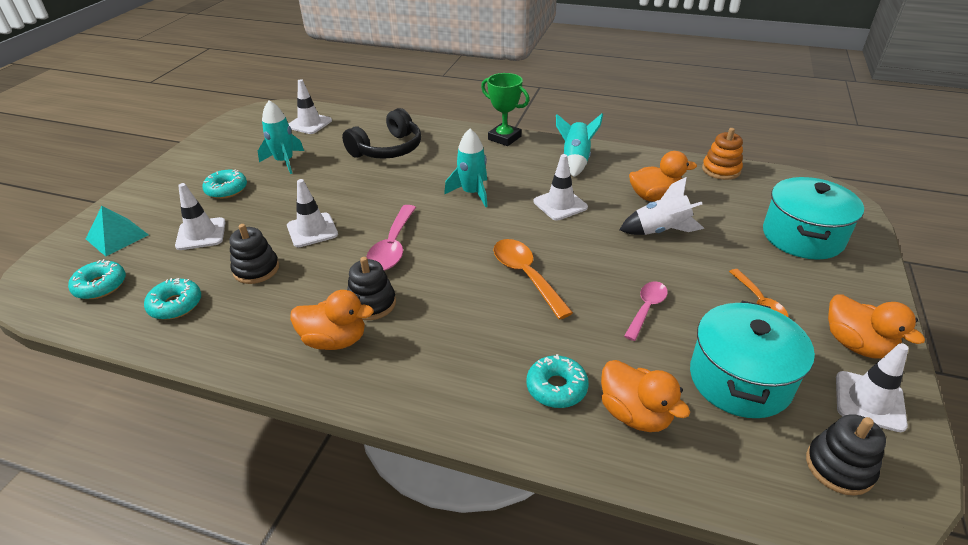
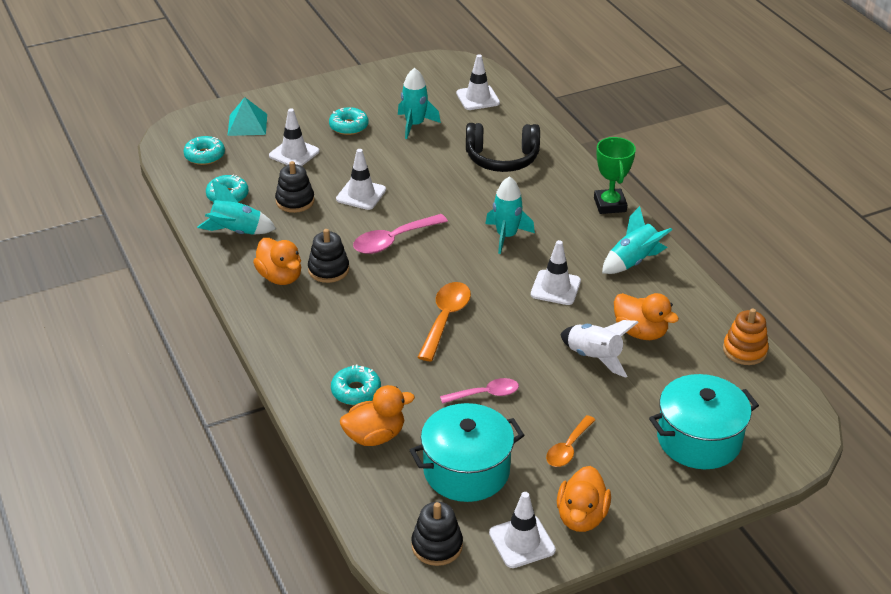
camera: 45 degrees right, 0 degrees up
(231, 331) = (236, 232): none -> turquoise rocket
(635, 414) = (375, 436): orange duck -> orange duck turned 120 degrees counterclockwise

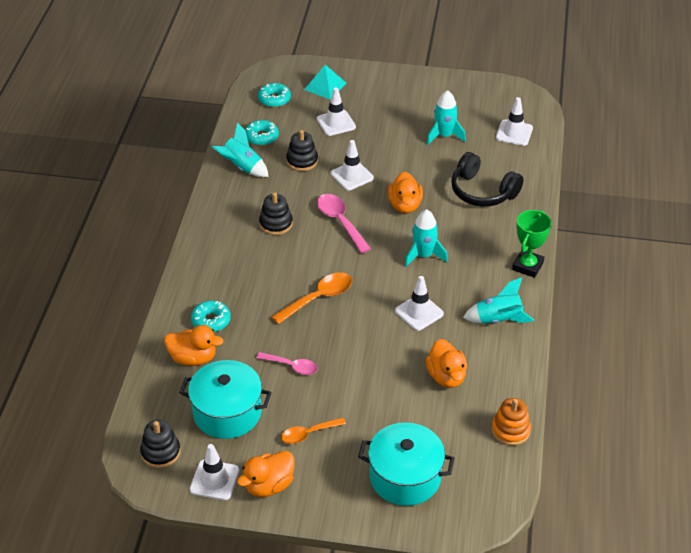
camera: 35 degrees right, 5 degrees up
(280, 277) = (240, 214): orange duck -> orange duck (405, 205)
(348, 126) = (394, 117): turquoise donut -> none
(393, 240) = (340, 222): pink spoon -> pink spoon turned 60 degrees clockwise
(594, 357) = (393, 378): white rocket -> none

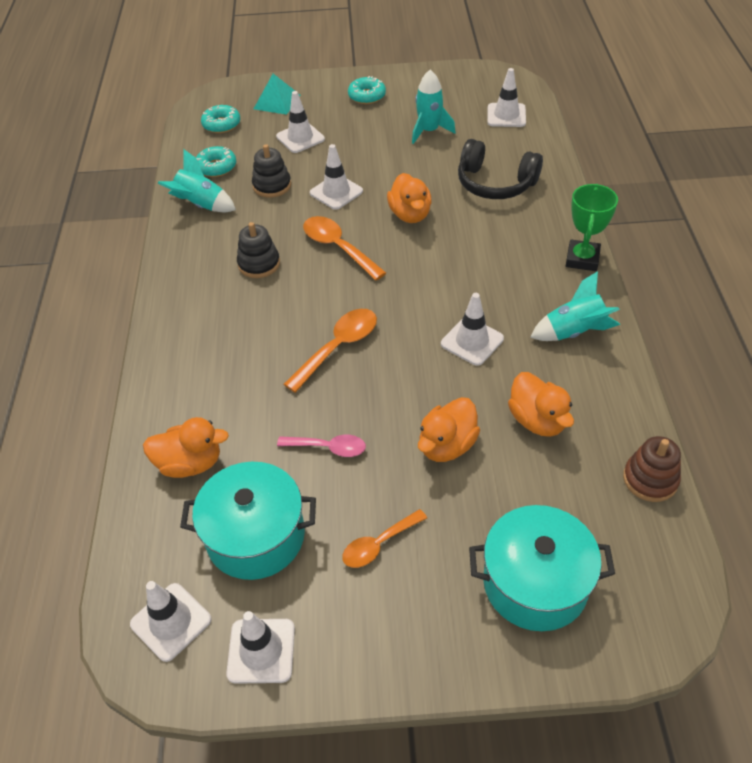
camera: 10 degrees left, 5 degrees up
(160, 452) = (171, 622): black stacking toy -> white traffic cone
(211, 321) = (203, 405): turquoise donut -> turquoise donut (367, 96)
(269, 485) = (344, 641): orange duck -> orange duck (447, 445)
(340, 222) = (338, 247): pink spoon -> orange spoon
(423, 255) = (453, 269): turquoise rocket -> none
(510, 430) = (650, 479): orange stacking toy -> brown stacking toy

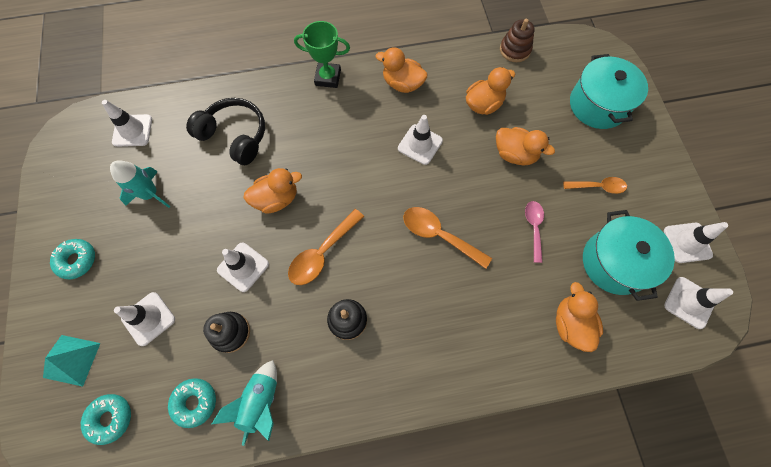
camera: 100 degrees left, 20 degrees up
(378, 544) = (598, 187): orange spoon -> orange spoon turned 45 degrees counterclockwise
(495, 183) = (235, 136): black headphones -> black headphones turned 75 degrees counterclockwise
(574, 332) = (402, 84): turquoise rocket -> orange duck

